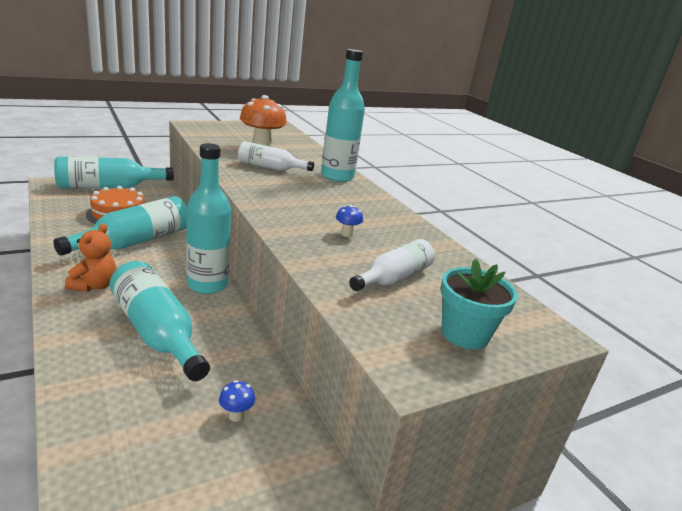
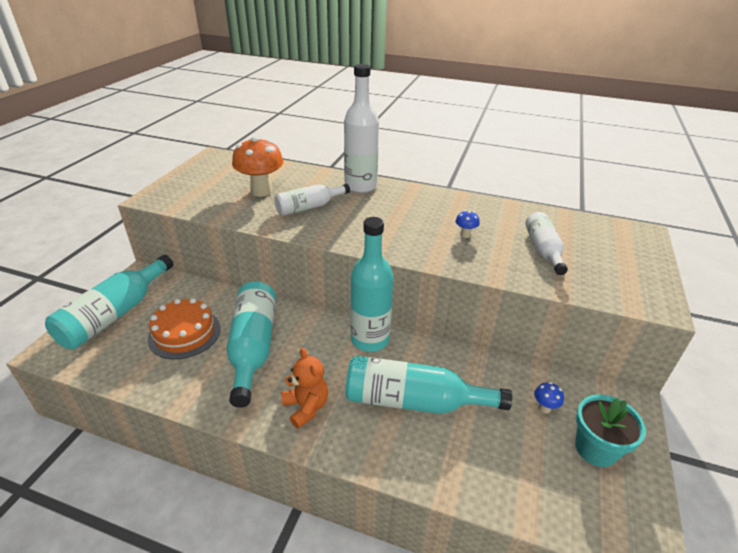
camera: 40 degrees left, 10 degrees up
(337, 176) = (360, 186): turquoise bottle -> white bottle
(465, 334) = (626, 262): turquoise flower pot -> turquoise flower pot (595, 449)

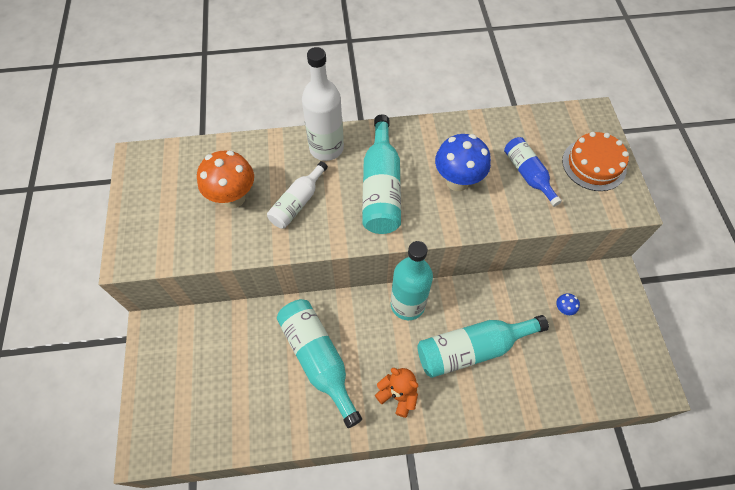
camera: 25 degrees left, 25 degrees up
(115, 314) = (167, 384): turquoise bottle -> turquoise bottle (381, 188)
(184, 333) = (248, 373): orange cake -> orange cake (594, 164)
(465, 235) = (457, 181): blue mushroom -> blue mushroom, size x2.33
(543, 250) = (528, 174): white bottle -> blue bottle
(595, 449) = (607, 328): turquoise flower pot -> none

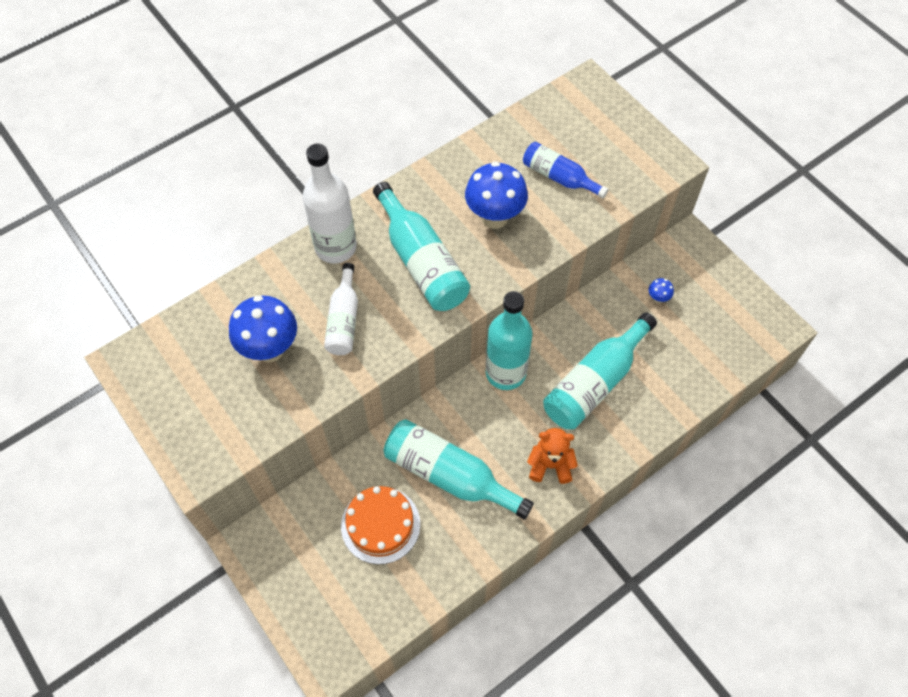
camera: 30 degrees left, 0 degrees up
(233, 198) = (270, 349): orange mushroom -> blue mushroom
(594, 164) = (616, 137): orange cake -> orange cake (380, 525)

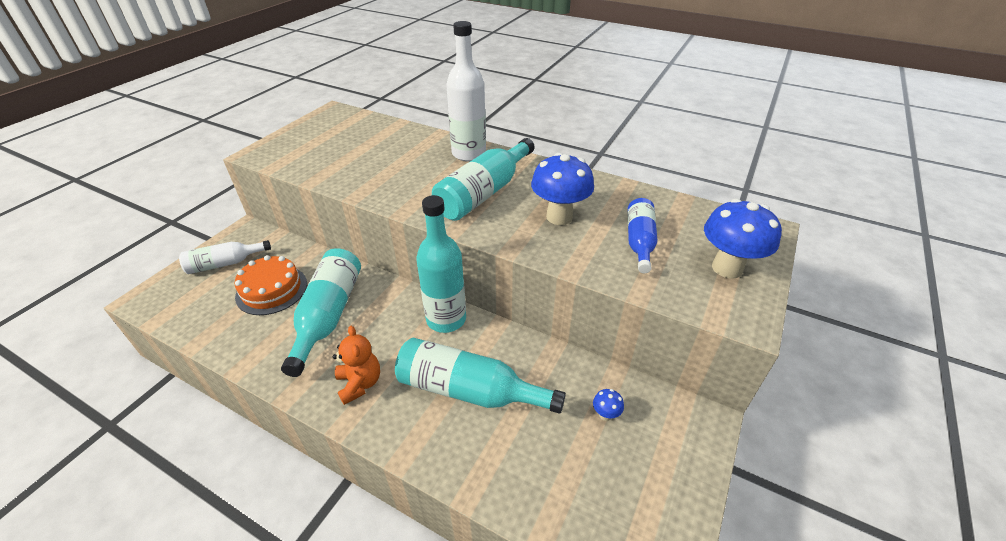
camera: 65 degrees right, 20 degrees down
(270, 349) = (365, 153): blue mushroom -> blue mushroom (727, 268)
(344, 320) = (406, 174): white bottle -> white bottle (224, 263)

